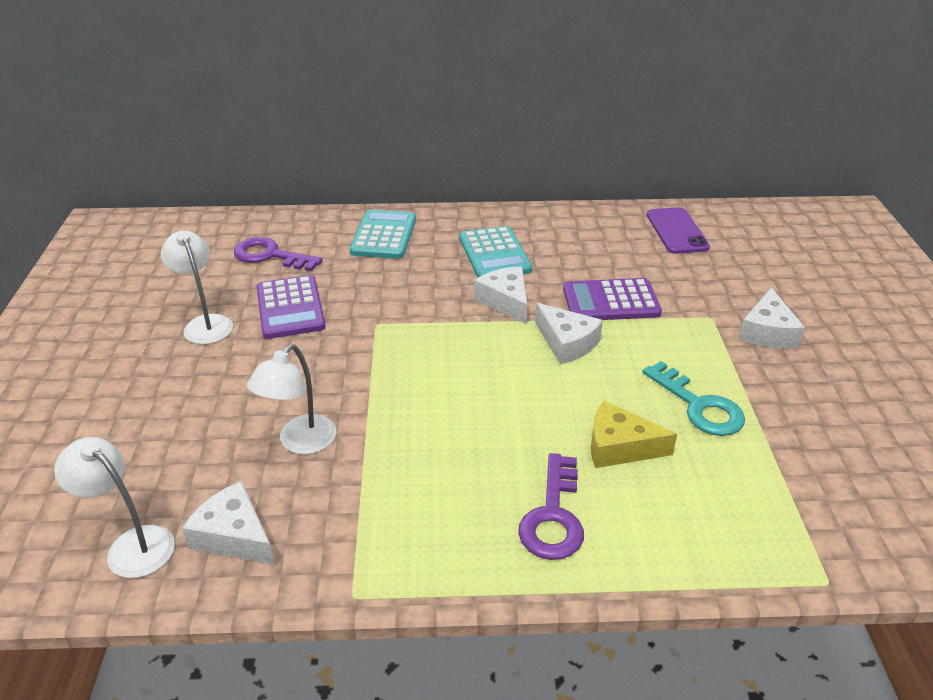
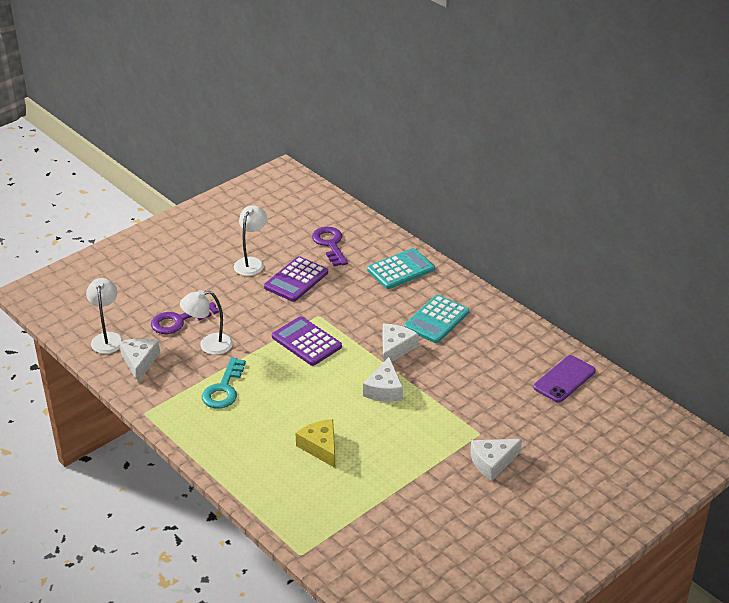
camera: 50 degrees right, 0 degrees up
(553, 516) = (249, 447): purple key -> purple key (179, 321)
(611, 301) = (446, 387): purple calculator -> purple calculator (306, 342)
(698, 406) = (386, 461): turquoise key -> turquoise key (223, 389)

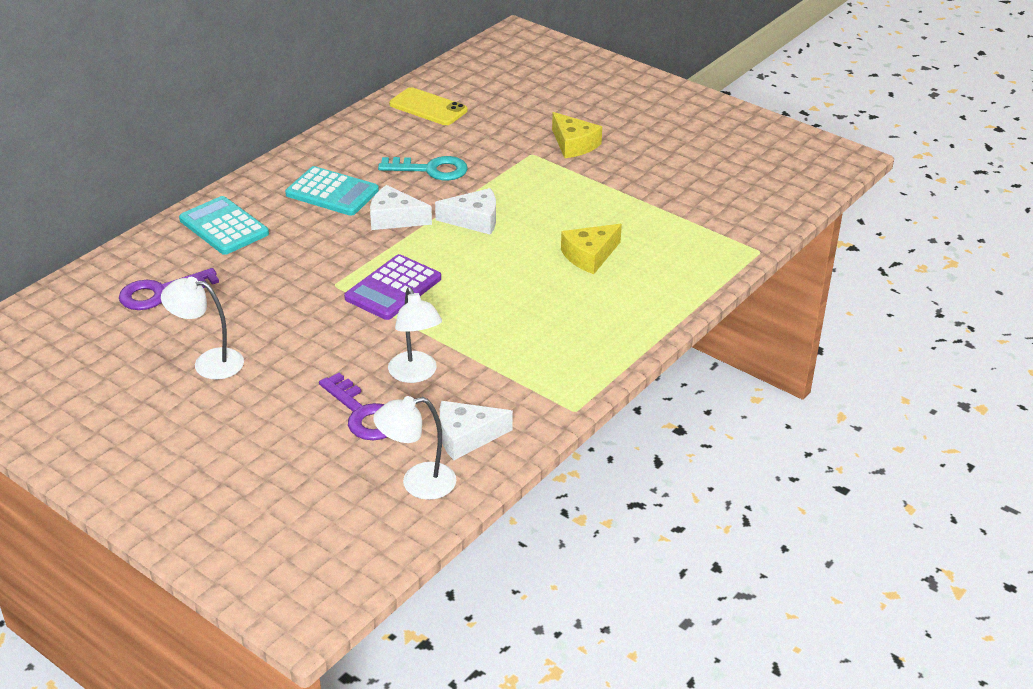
camera: 100 degrees left, 0 degrees up
(223, 389) = (505, 346): turquoise key -> turquoise key (430, 170)
(296, 280) = (252, 314): purple calculator -> none
(492, 462) = (573, 144): white cheese -> yellow cheese
(564, 379) = (428, 107): purple phone -> yellow phone

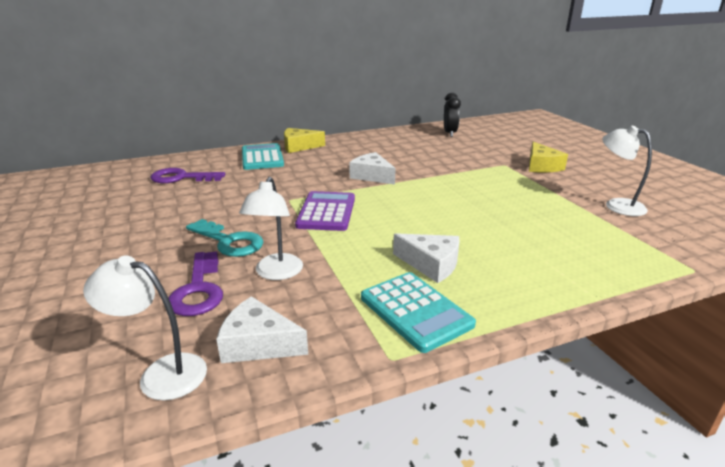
camera: 30 degrees right, 10 degrees down
(208, 362) = (149, 220): white lamp -> white lamp (616, 205)
(332, 192) = (346, 156): turquoise calculator -> turquoise calculator (415, 311)
(393, 288) = (326, 212): purple calculator -> purple calculator turned 120 degrees clockwise
(428, 107) = (450, 133): yellow phone -> black clock
(430, 170) = (423, 159): turquoise key -> turquoise key (229, 241)
(474, 220) = (428, 189): white cheese -> white cheese (431, 264)
(589, 256) = (507, 231): yellow cheese -> yellow cheese (299, 147)

